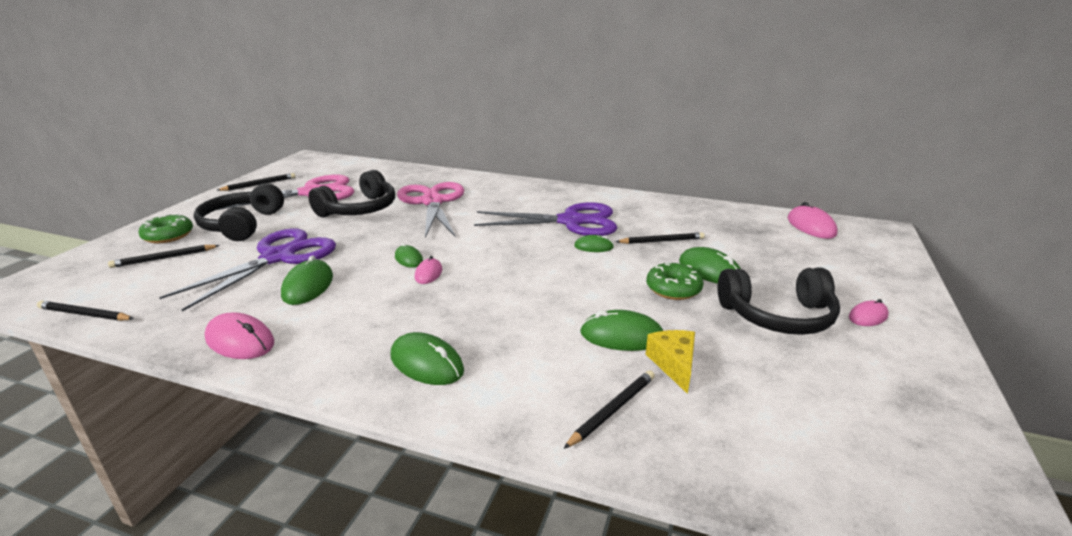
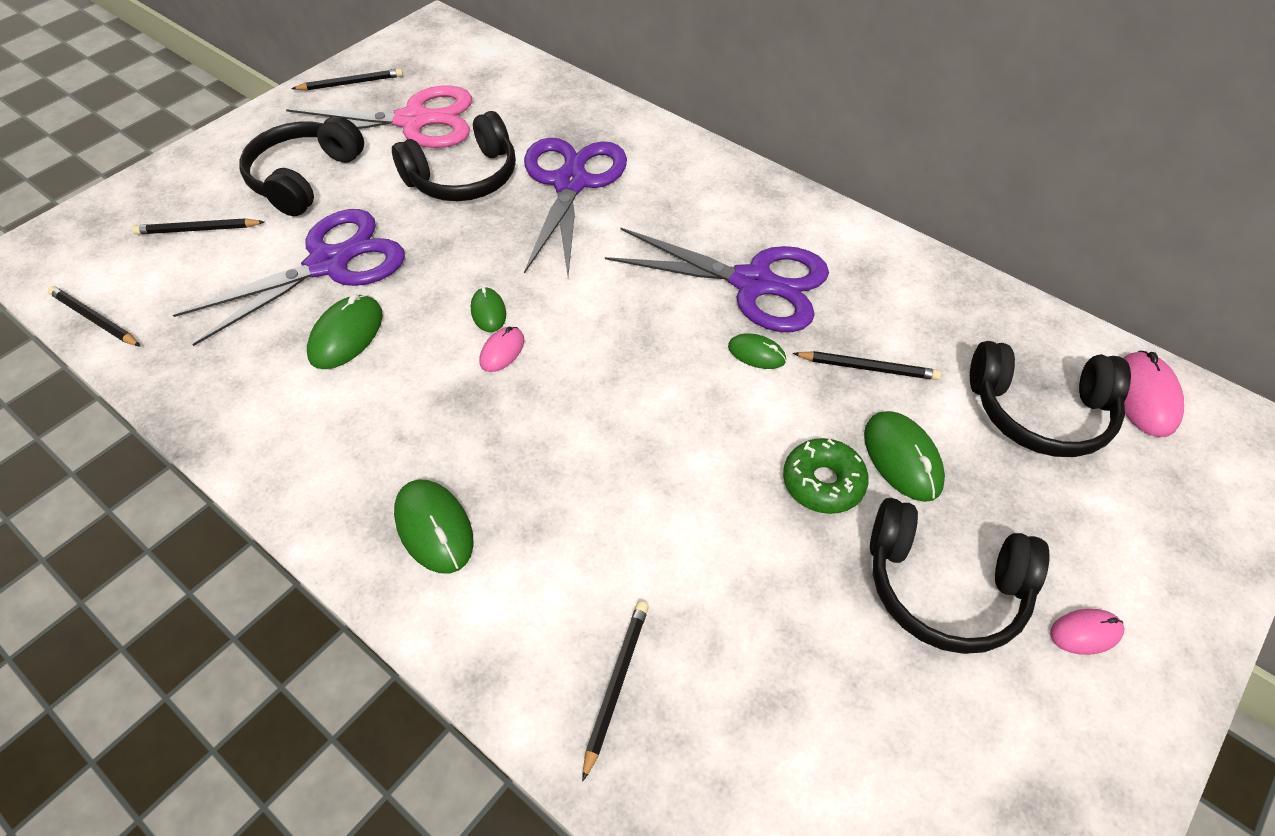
camera: 20 degrees right, 25 degrees up
(168, 236) = (212, 181): green donut -> none
(240, 341) = (242, 419): pink mouse -> none
(432, 202) = (571, 183): pink scissors -> purple scissors
(612, 410) = (616, 685): black pencil -> black pencil turned 45 degrees counterclockwise
(622, 336) = (697, 556): green mouse -> none
(674, 364) = (737, 633): yellow cheese -> none
(766, 241) = (1040, 412): none -> black headphones

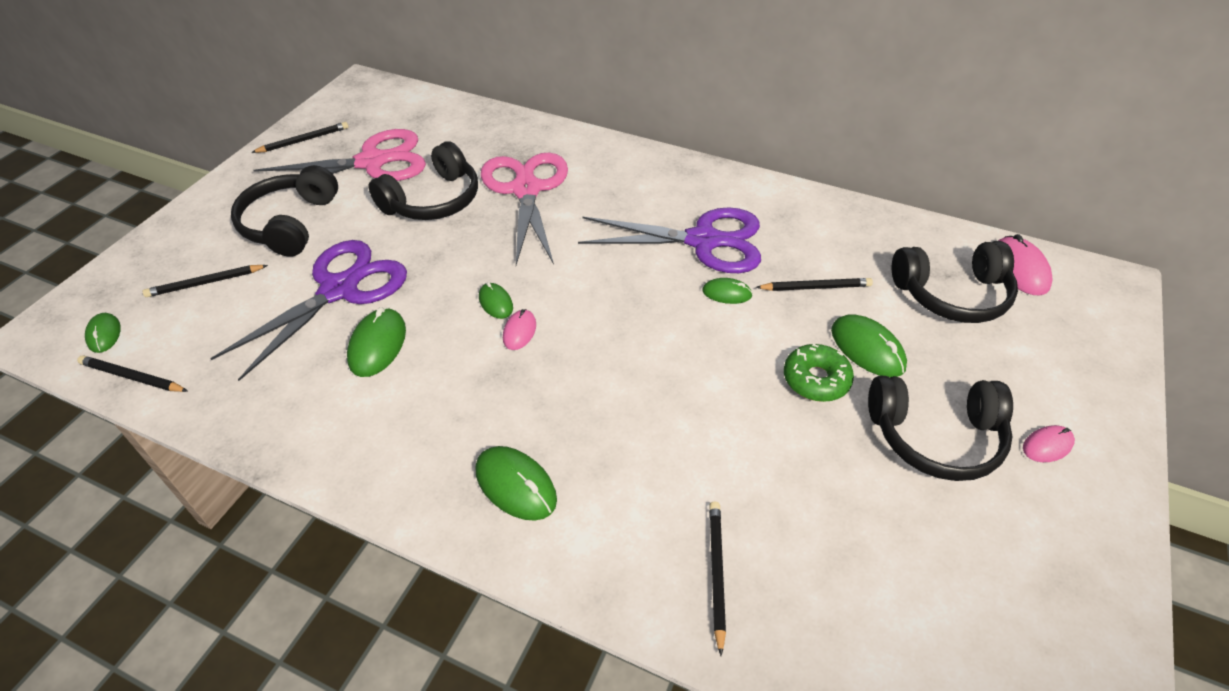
camera: 15 degrees left, 5 degrees down
(83, 267) = (104, 334): none -> green mouse
(571, 183) = (526, 189): purple scissors -> pink scissors

